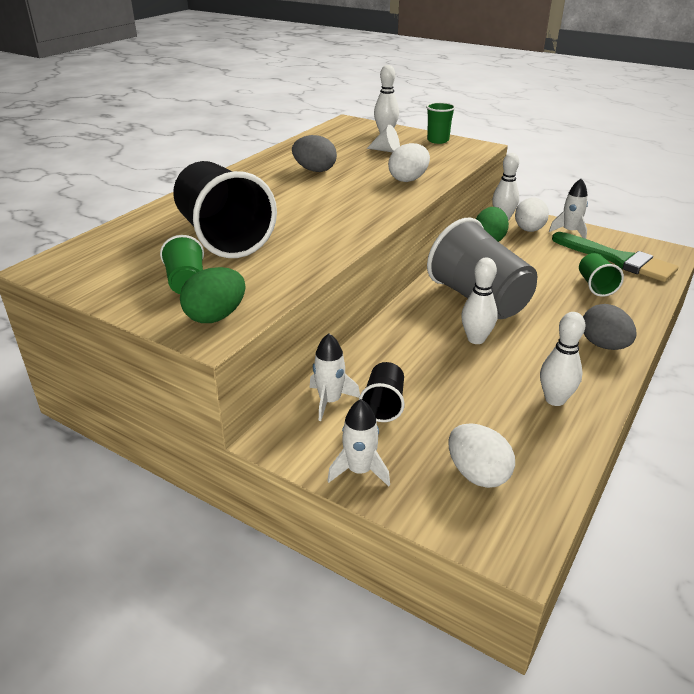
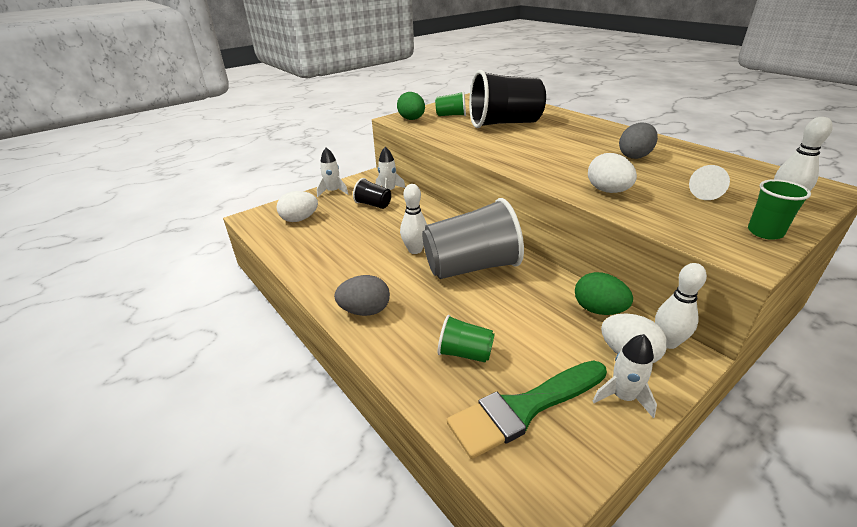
camera: 110 degrees right, 0 degrees up
(555, 399) = (327, 262): white bowling pin -> none

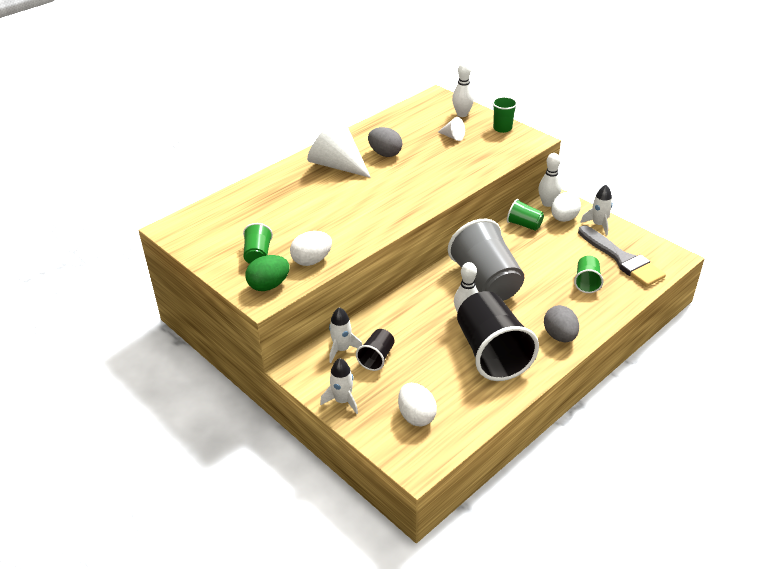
camera: 95 degrees left, 5 degrees up
(504, 123) = (294, 217): black cup -> black cup (492, 353)
(524, 409) = (622, 259): green brush -> grey brush
(598, 310) = (524, 225): green egg -> green cup
(599, 136) = (337, 165): none -> white cone
(607, 191) = (454, 173): white egg -> white egg (312, 260)

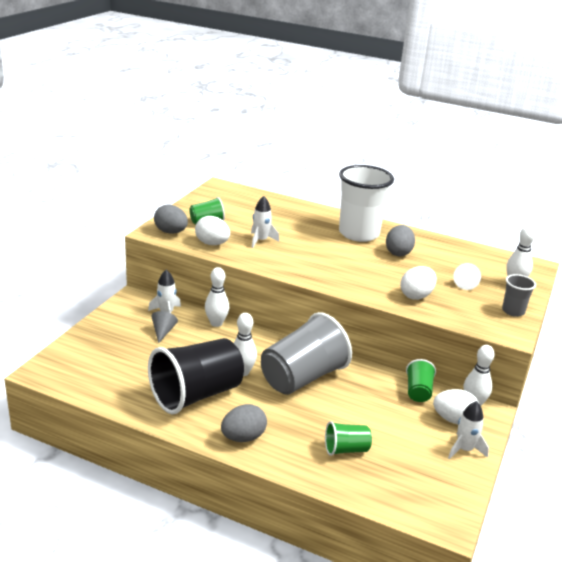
camera: 65 degrees right, 10 degrees down
(269, 285) = (171, 232): green egg -> grey egg
(337, 165) = (359, 233): white cone -> white cup
(342, 401) = (105, 324): white rocket -> white rocket (261, 240)
(376, 358) = (163, 332): black cup -> grey cone
(377, 317) = (216, 323): none -> white bowling pin
(416, 416) = (98, 363): white egg -> white egg (416, 296)
(502, 128) = (513, 311): green cup -> grey cup
(622, 259) = (409, 475): grey brush -> none

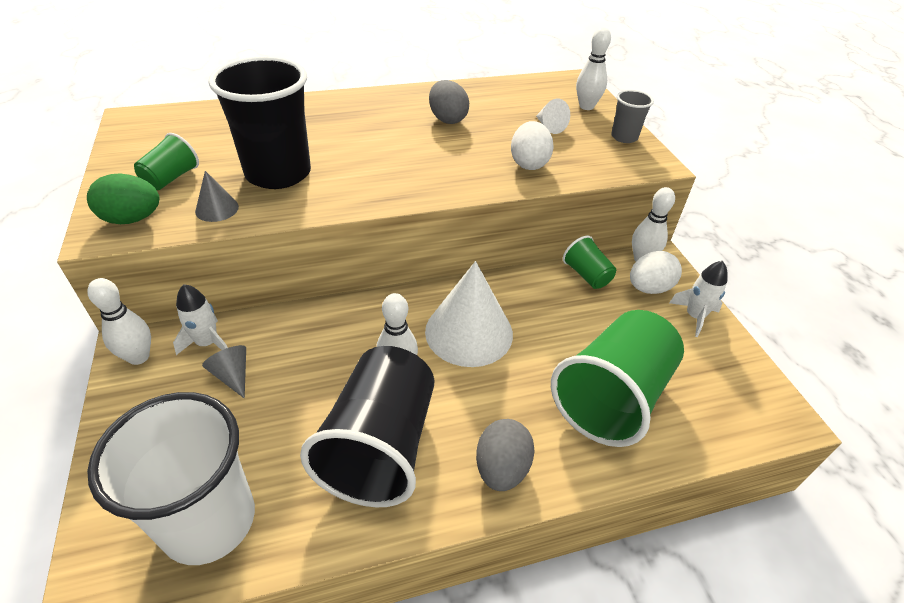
camera: 40 degrees left, 15 degrees up
(171, 232) = (132, 219): grey egg -> green egg
(212, 244) = (217, 209): white egg -> grey cone
(216, 323) = (291, 318): white bowling pin -> white bowling pin (139, 357)
(261, 240) = (278, 173): white rocket -> black cup
(302, 377) = (469, 332): grey cup -> white cone
(346, 449) = (612, 397): green cup -> green cup, size x2.11
(359, 233) = (380, 113): white cup -> white cup (209, 521)

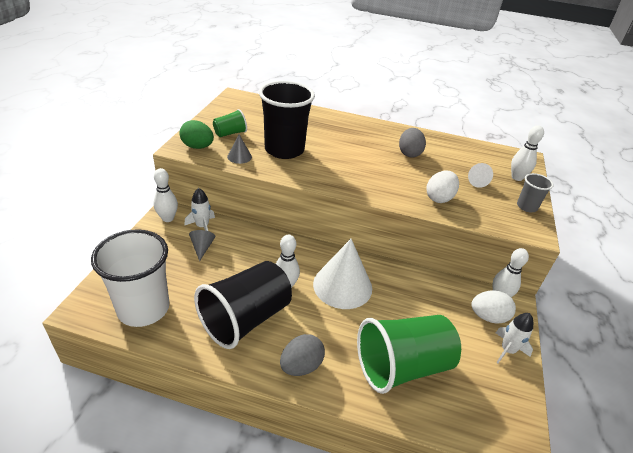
camera: 30 degrees right, 5 degrees down
(586, 275) = (448, 289): green cup -> none

